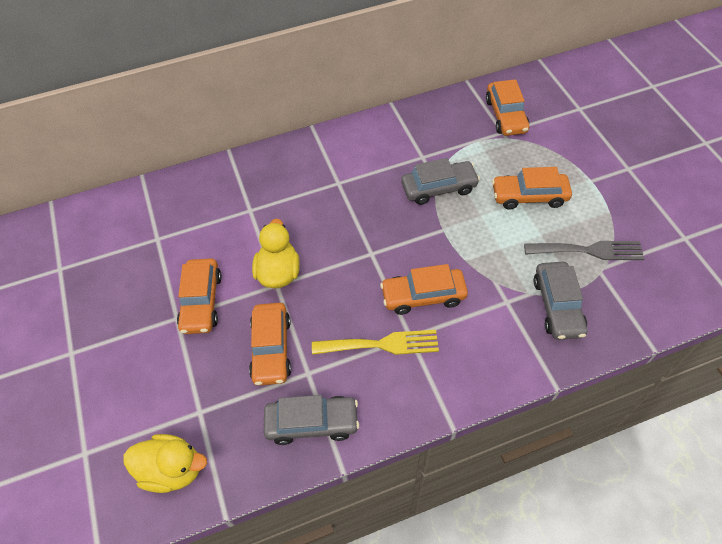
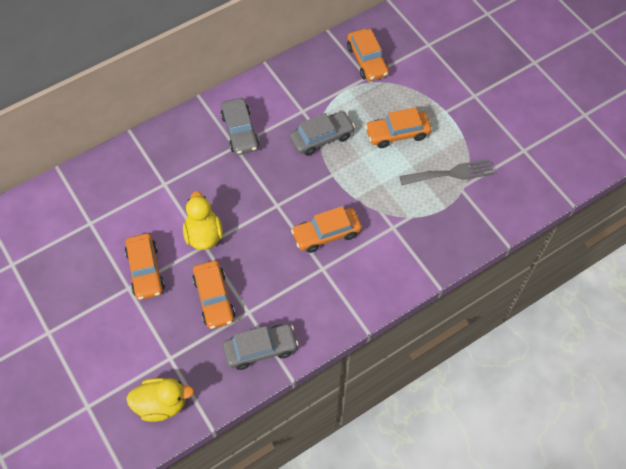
camera: 15 degrees left, 5 degrees up
(382, 344) = (301, 279): yellow fork -> none
(557, 306) = (432, 224): grey car -> grey car (240, 131)

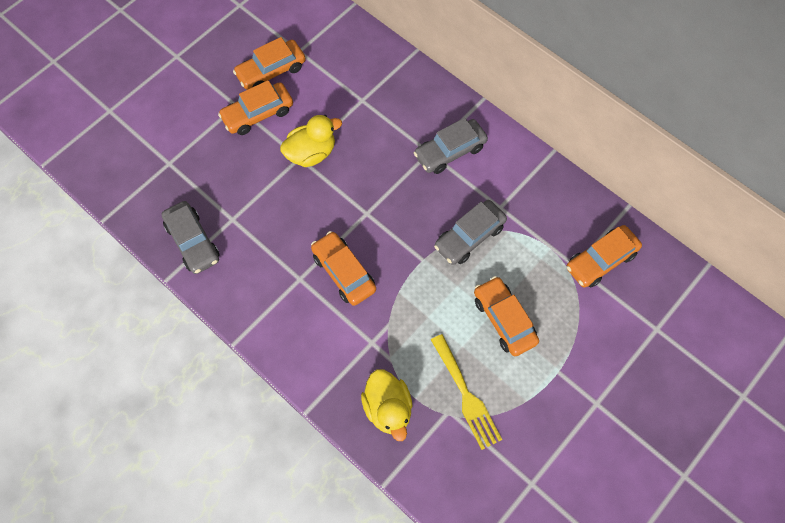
camera: 75 degrees right, 5 degrees up
(162, 404) = (120, 170): yellow duck -> yellow duck (388, 408)
(214, 298) = (240, 183): orange car -> orange car (271, 71)
(322, 138) = (469, 237): grey car -> grey car turned 90 degrees clockwise
(451, 173) = (466, 396): grey fork -> yellow fork

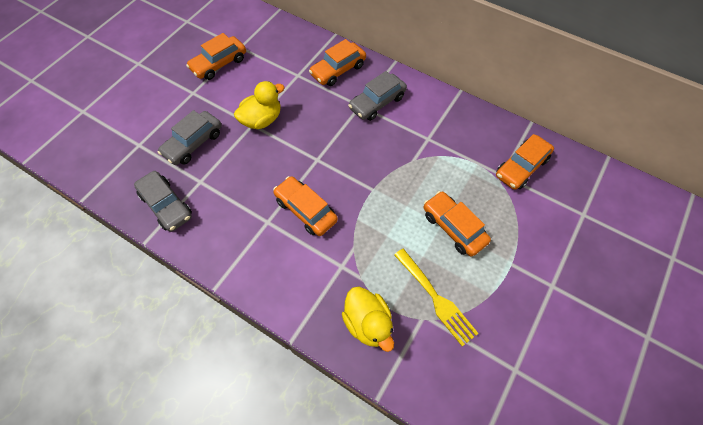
camera: 10 degrees left, 5 degrees down
(258, 114) = (212, 96): orange car -> orange car (338, 70)
(469, 237) = (408, 165): grey car -> grey car (193, 143)

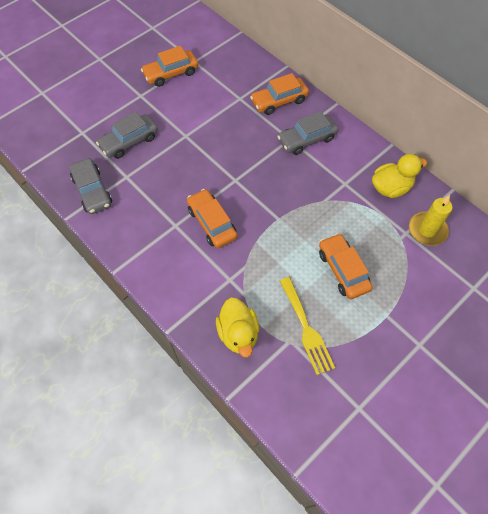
camera: 15 degrees right, 0 degrees up
(262, 120) = (195, 133): yellow duck -> yellow duck (390, 188)
(521, 167) = (427, 230): orange car -> yellow candle

